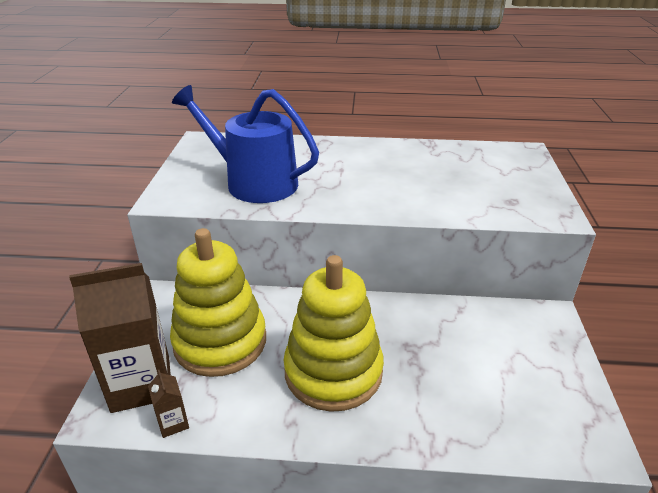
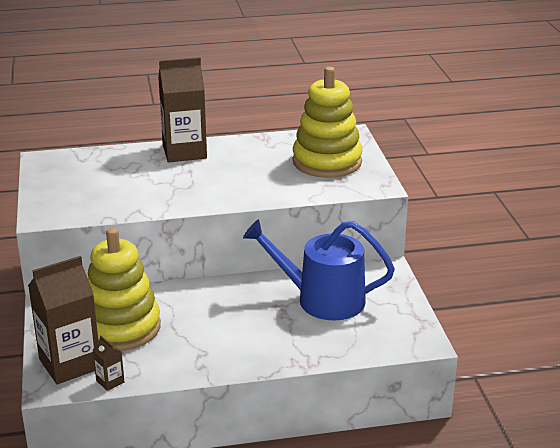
camera: 15 degrees left, 5 degrees down
(254, 182) = (116, 192): blue watering can -> blue watering can (322, 299)
(333, 372) = (222, 332): yellow stacking toy -> yellow stacking toy (327, 162)
(343, 149) = (184, 152): none -> brown carton

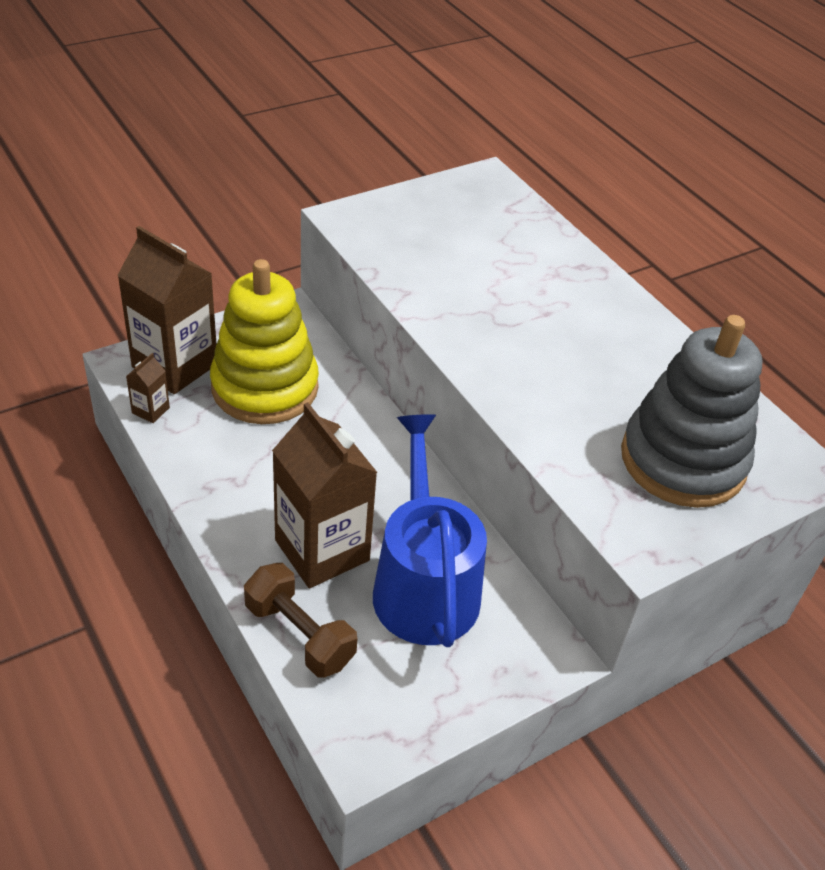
camera: 65 degrees right, 15 degrees up
(184, 152) = (598, 294): brown carton -> brown carton (322, 550)
(327, 162) = (683, 460): yellow stacking toy -> grey stacking toy
(337, 350) = (299, 634): none -> brown dumbbell

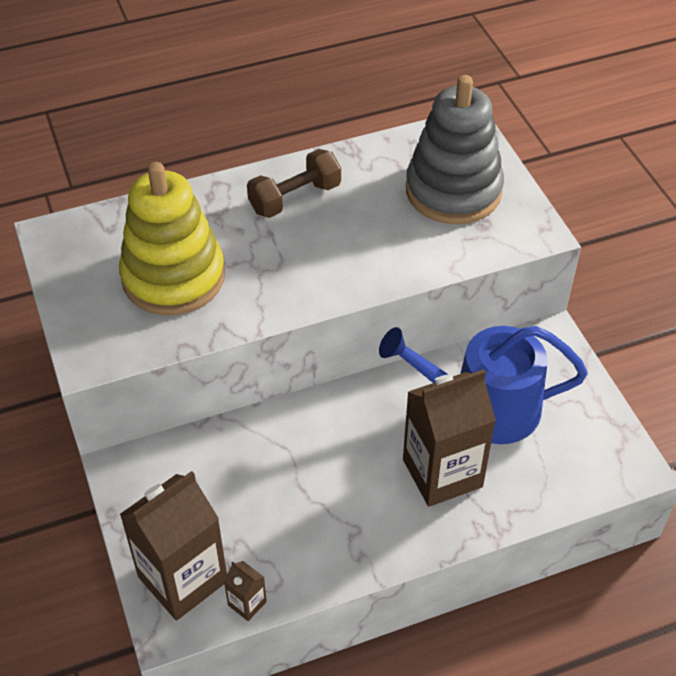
camera: 75 degrees left, 5 degrees up
(265, 387) = (232, 499): yellow stacking toy -> yellow stacking toy (173, 277)
(299, 634) = (528, 498): brown dumbbell -> brown dumbbell (295, 198)

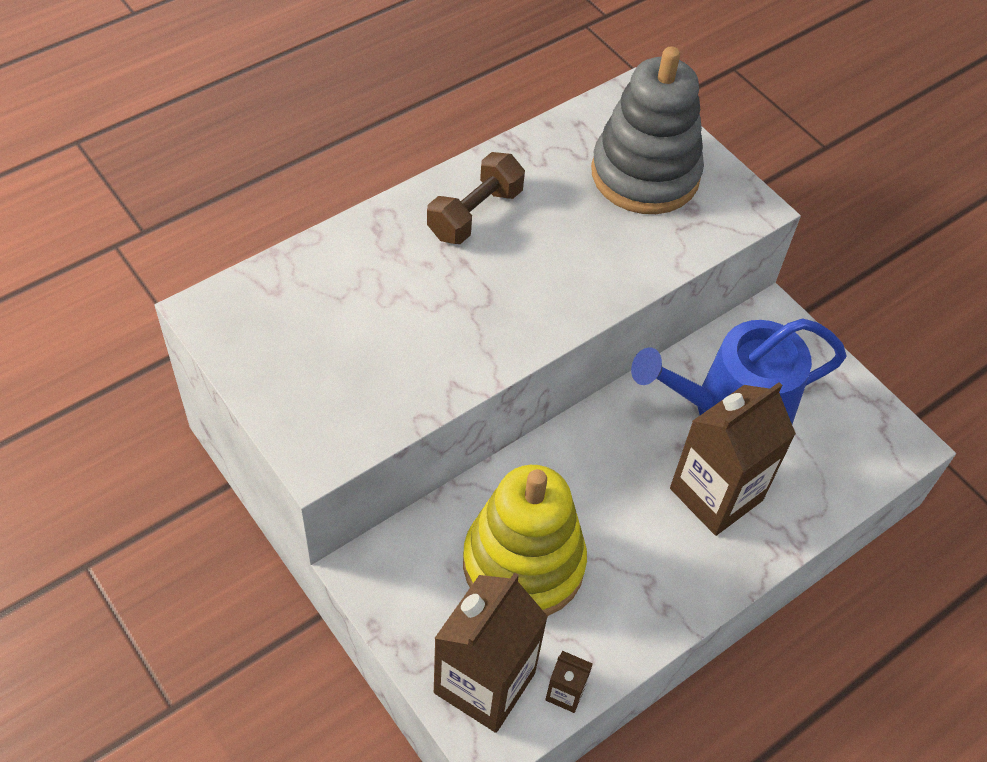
camera: 20 degrees left, 5 degrees up
(173, 277) = (375, 336): yellow stacking toy -> yellow stacking toy (523, 564)

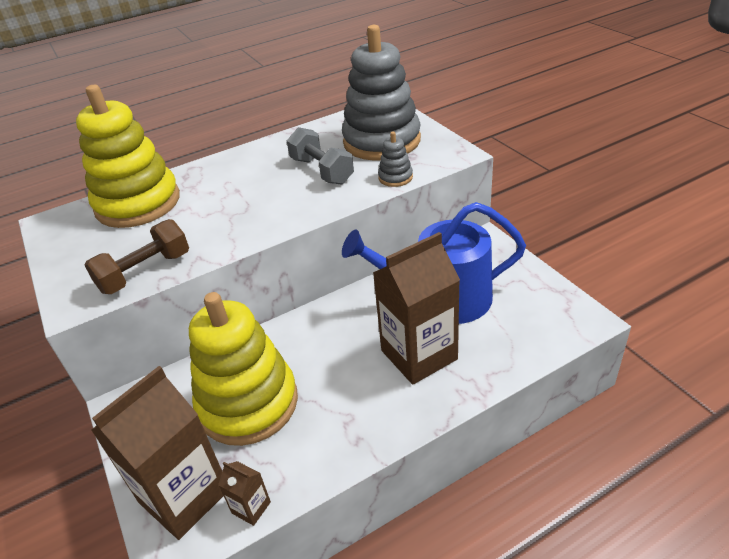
camera: 15 degrees right, 15 degrees down
(327, 281) = (138, 203): none -> yellow stacking toy
(475, 214) = (255, 166): brown dumbbell -> brown dumbbell (145, 272)
(574, 230) = (321, 171): none -> grey dumbbell
(679, 249) = (395, 177): none -> grey stacking toy

